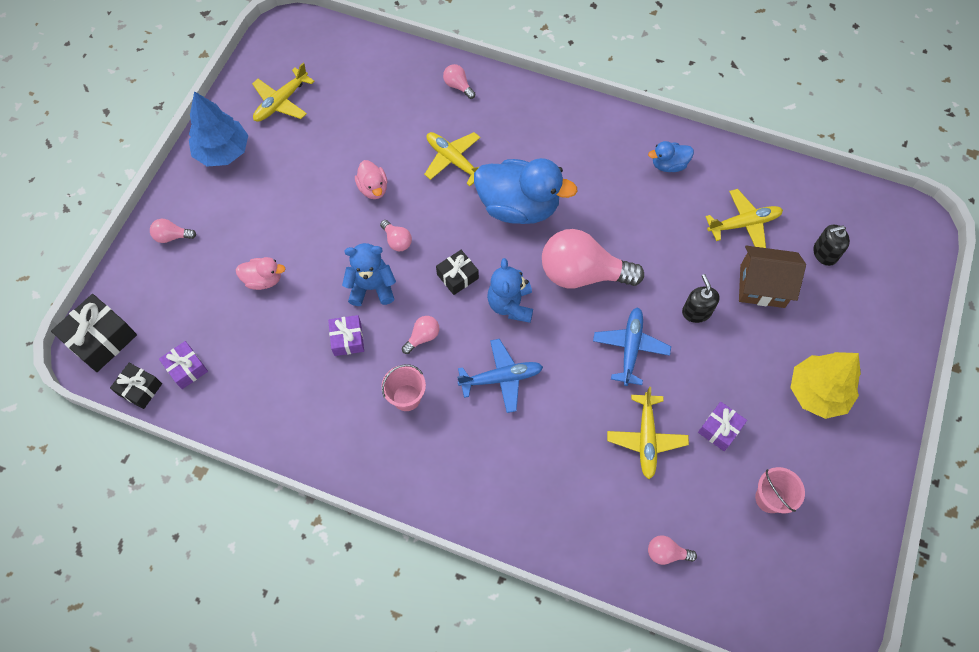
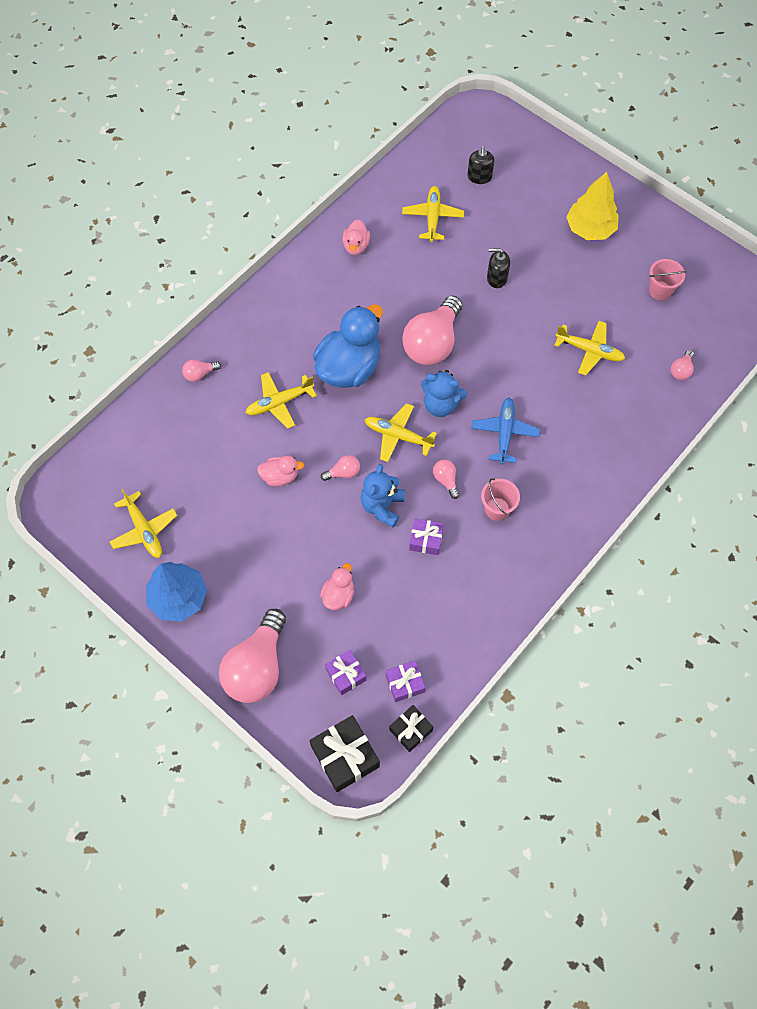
camera: 70 degrees left, 0 degrees up
(172, 236) = (257, 667): pink light bulb -> pink light bulb, size x2.35
(457, 276) = (398, 436): black gift -> yellow plane
(630, 348) = (511, 334): blue plane -> none
(668, 165) = (356, 246): blue duck -> pink duck
(719, 429) = (597, 301): purple gift -> purple gift (346, 674)
(762, 286) = (491, 227): brown house -> none

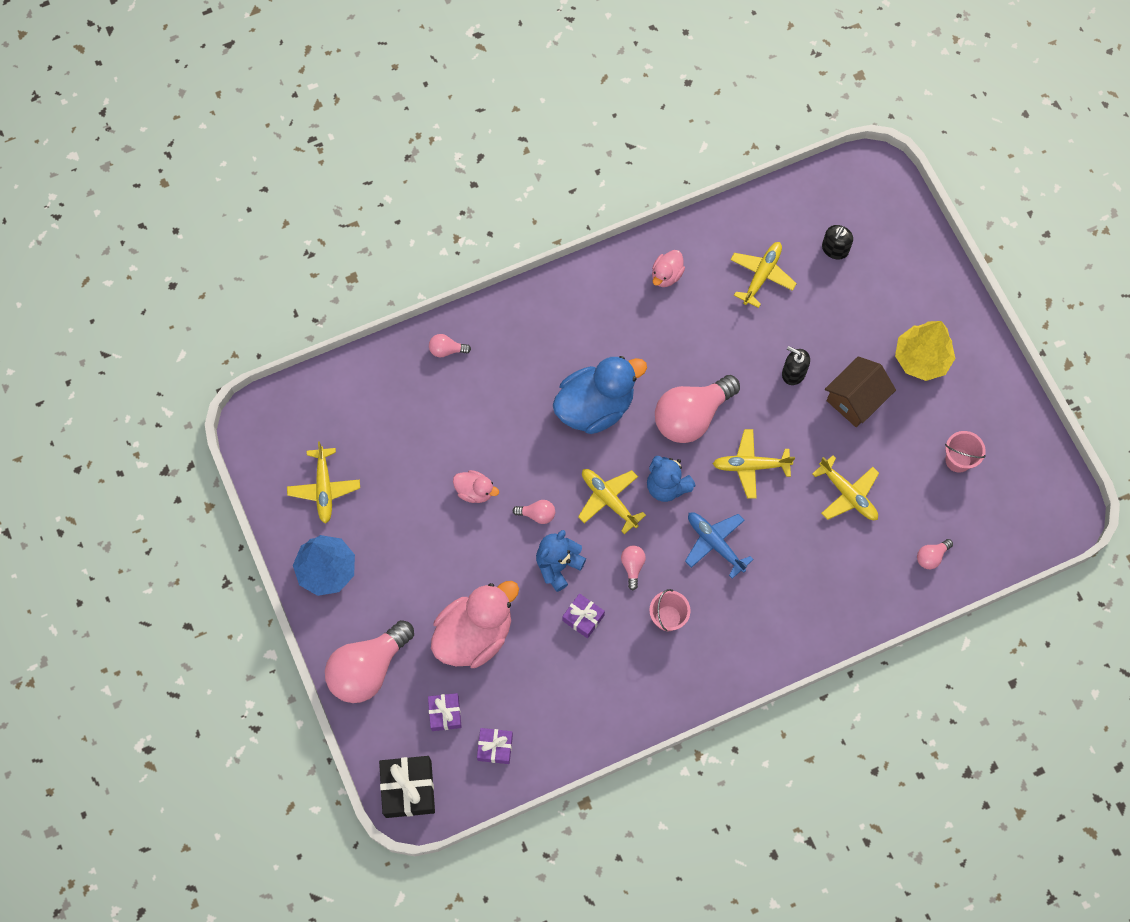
camera: 25 degrees right, 5 degrees up
(279, 403) = (510, 414): yellow plane -> yellow plane (751, 466)
(338, 595) = (474, 634): pink duck -> pink duck, size x2.08
(411, 730) = (479, 793): black gift -> none
(504, 433) = (715, 544): blue plane -> blue plane turned 75 degrees counterclockwise
(556, 278) = (855, 399): none -> brown house

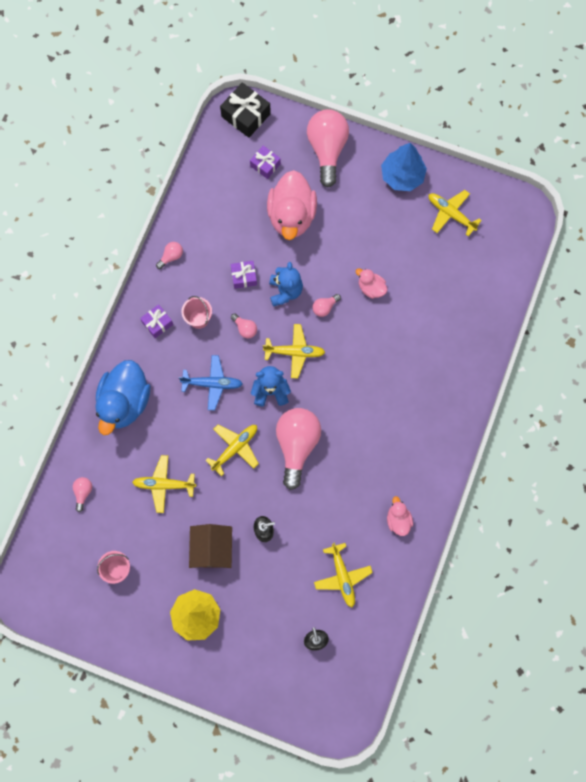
camera: 135 degrees right, 5 degrees up
(446, 350) = (472, 350): pink light bulb -> pink light bulb (171, 257)
(475, 491) = (371, 288): pink duck -> pink duck turned 60 degrees clockwise
(495, 747) = (223, 173): purple gift -> purple gift (157, 323)
(595, 407) = (356, 398): blue duck -> blue duck (125, 402)

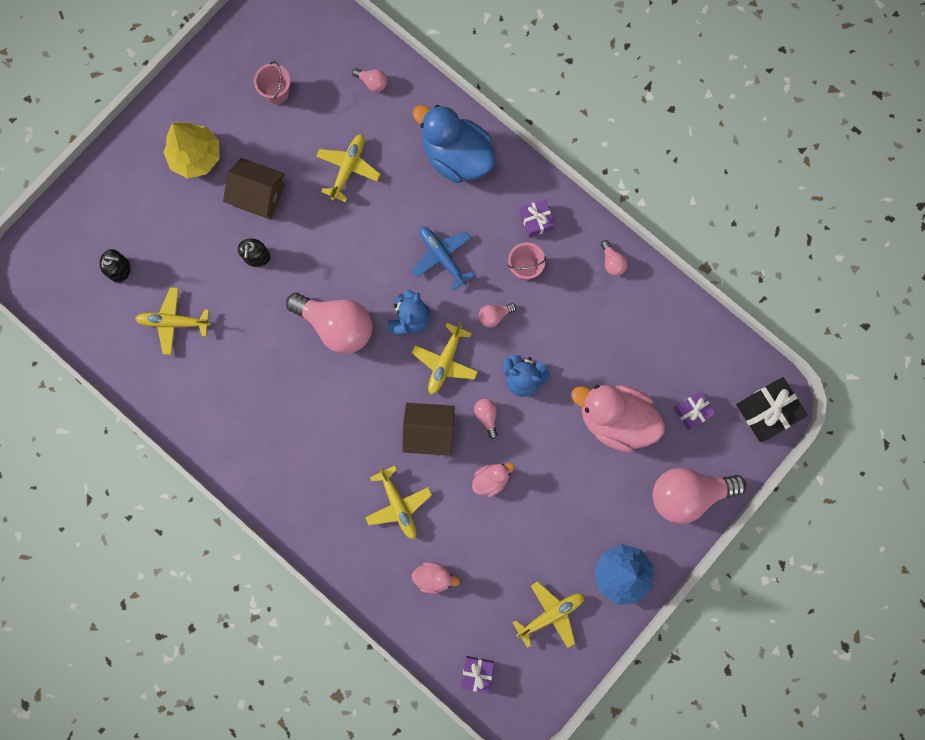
camera: 110 degrees right, 5 degrees up
(212, 384) = (442, 257): blue plane -> blue plane turned 120 degrees clockwise
(235, 448) = (359, 257): yellow plane -> yellow plane (398, 504)
(244, 277) = (558, 336): purple gift -> purple gift (477, 673)
(327, 150) = (688, 494): pink light bulb -> pink light bulb turned 150 degrees clockwise
(352, 345) = (429, 431): none -> brown house
(398, 520) = (210, 406): pink duck -> pink duck (434, 577)

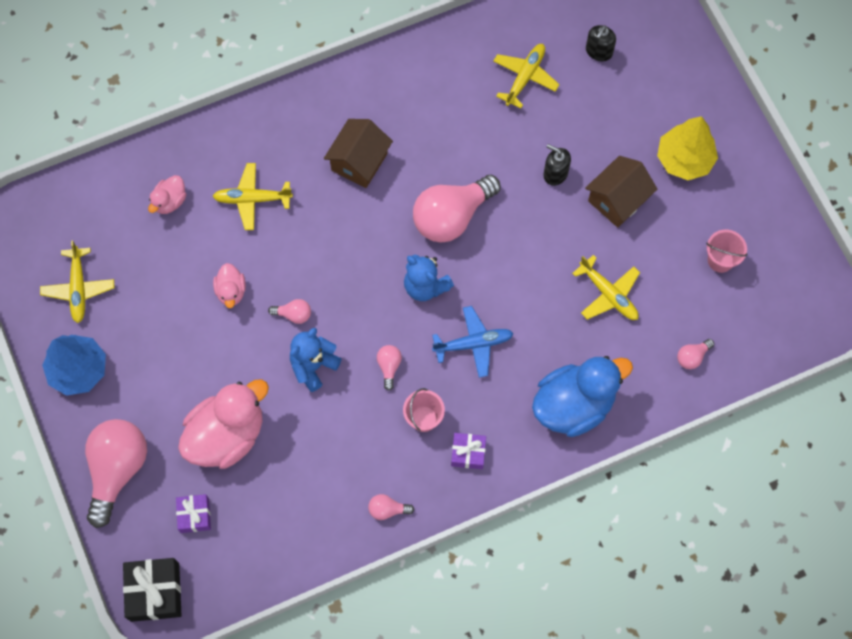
camera: 115 degrees right, 10 degrees down
(429, 431) = (306, 256): brown house -> brown house (359, 162)
(445, 362) = (366, 300): yellow plane -> none
(477, 673) = (65, 201): purple gift -> none

